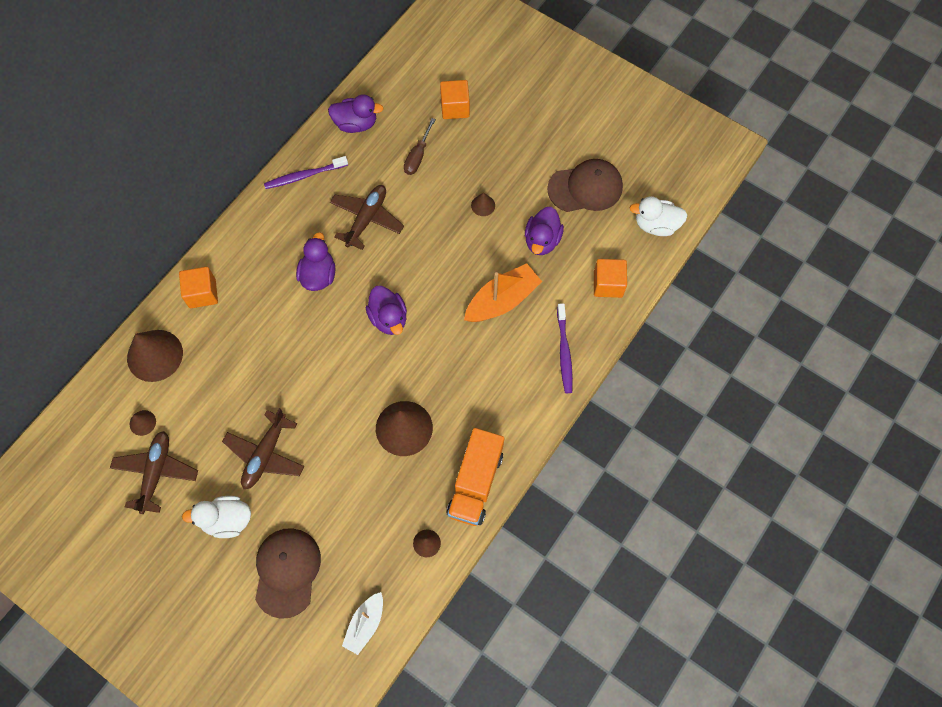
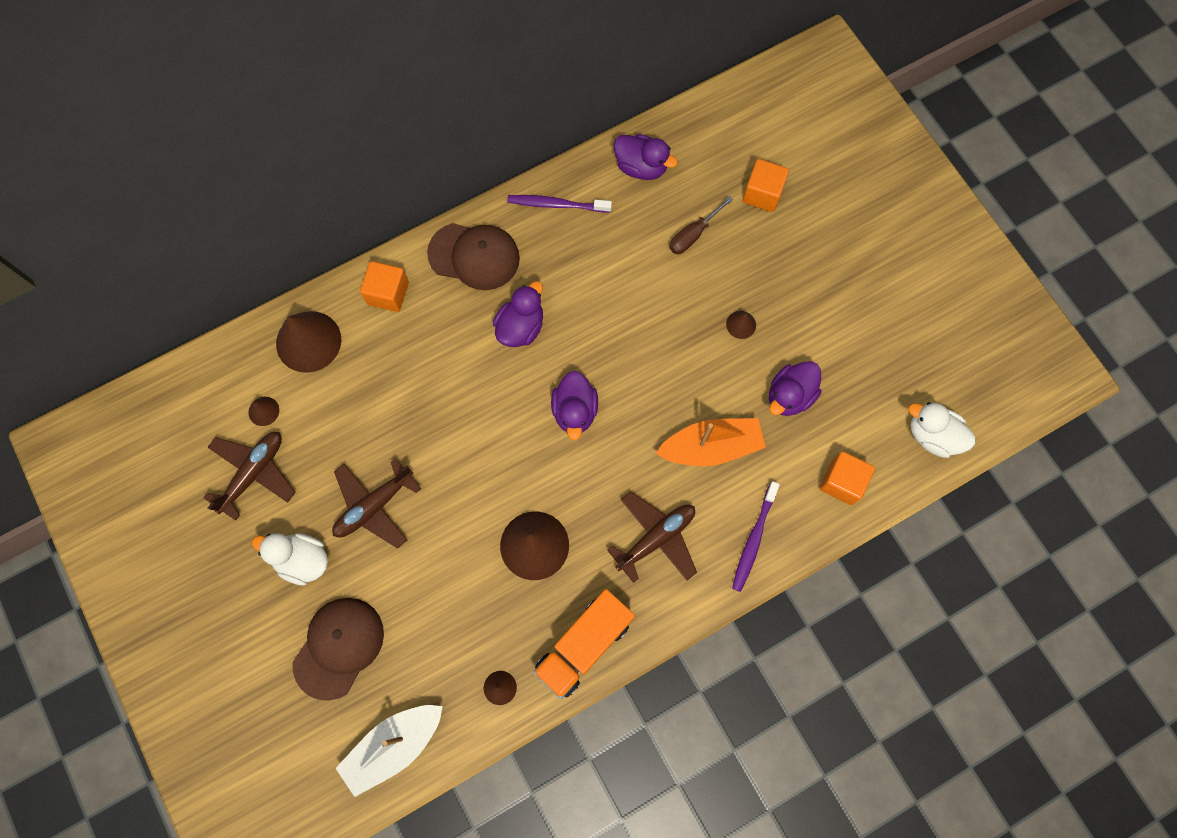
camera: 25 degrees right, 5 degrees up
(365, 624) = (394, 746): white boat -> white boat, size x1.56
(367, 219) = (602, 285): brown plane -> brown plane (656, 538)
(585, 188) = (870, 354): brown cap -> brown cap (474, 256)

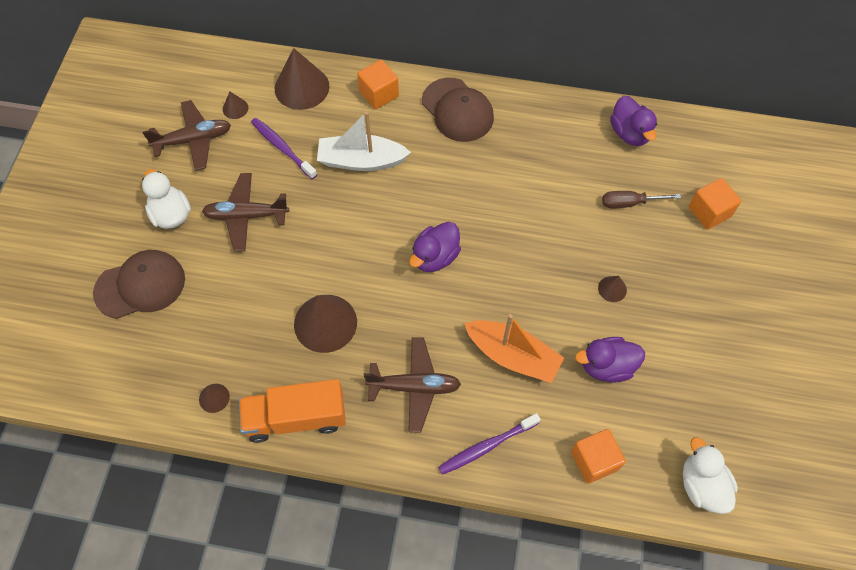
camera: 40 degrees right, 10 degrees down
(394, 746) = (112, 377): white boat -> white boat (361, 161)
(521, 327) = (448, 176): purple duck -> none
(557, 204) = (545, 116): purple toothbrush -> purple toothbrush (282, 148)

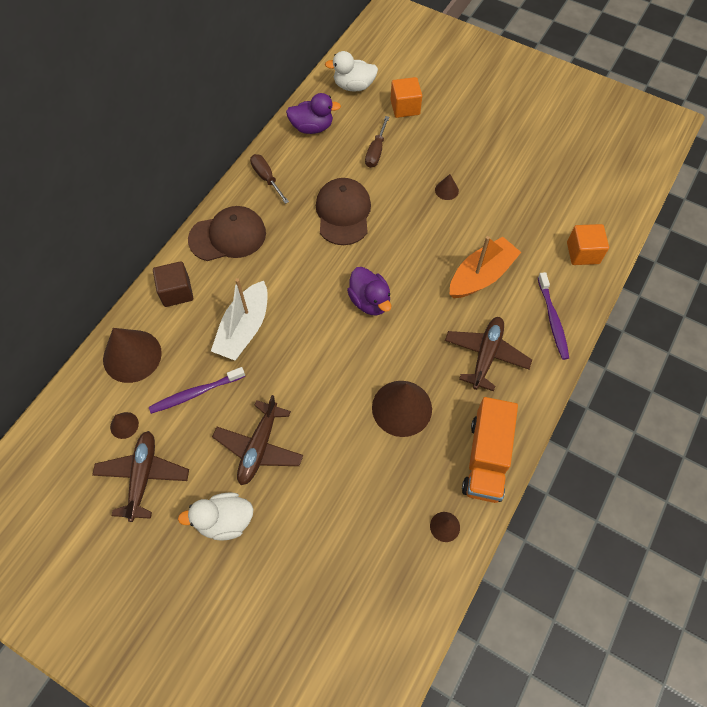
camera: 70 degrees left, 0 degrees up
(140, 285) = (297, 572): brown cap -> brown cap (343, 213)
(379, 94) = (176, 292): orange cube -> brown cube
(542, 117) = (267, 178): none -> brown screwdriver
(606, 366) = (510, 217): purple duck -> none
(702, 485) = (617, 196): white duck -> white duck (353, 86)

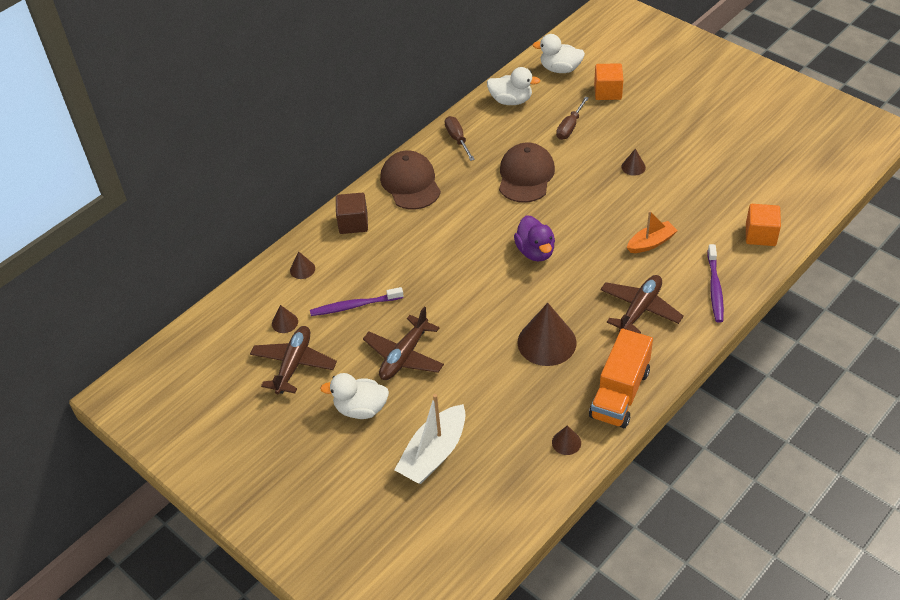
camera: 15 degrees right, 15 degrees down
(132, 356) = (302, 269): brown cone -> brown cone, size x0.46
(228, 236) = (410, 183): brown cap -> brown cap turned 105 degrees counterclockwise
(244, 329) = (410, 260): white boat -> white boat (434, 453)
(312, 127) = (511, 101): purple duck -> white duck
(481, 276) = (651, 243): orange boat -> orange boat, size x0.64

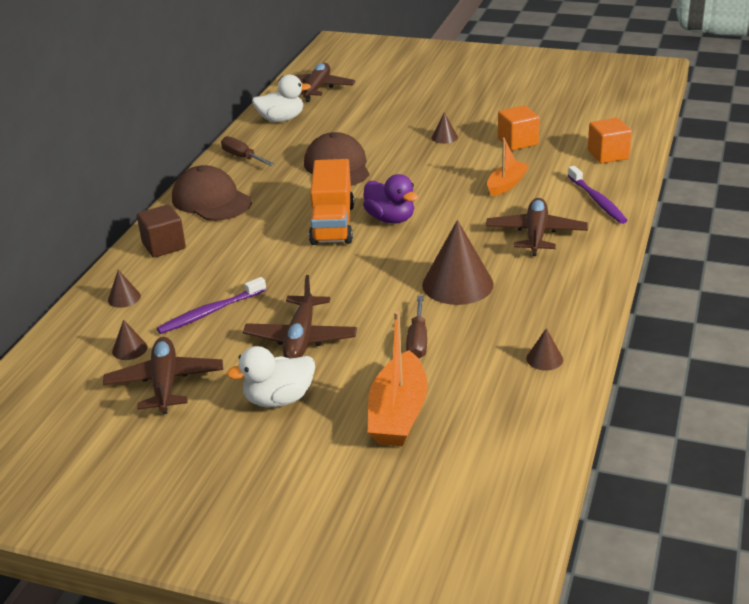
camera: 25 degrees left, 15 degrees down
(434, 453) = (398, 414): white boat -> orange boat
(560, 69) = (317, 89): white duck -> brown plane
(570, 127) = (357, 124): brown screwdriver -> brown screwdriver (417, 340)
(607, 92) = (377, 94): orange cube -> orange cube (518, 142)
(619, 393) = (569, 303): orange truck -> orange truck (332, 224)

